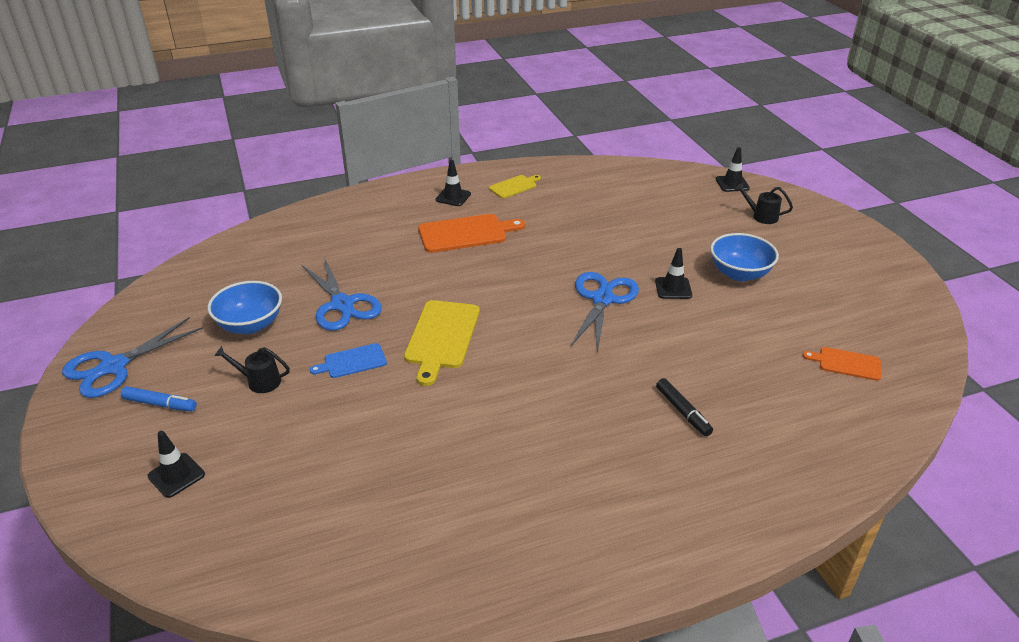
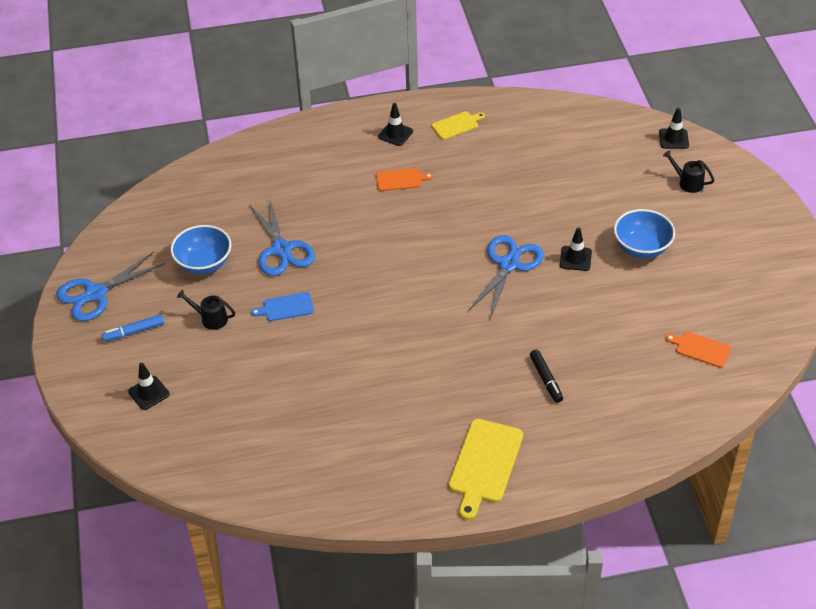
camera: 10 degrees right, 10 degrees up
(160, 404) = (134, 332): blue marker -> blue marker turned 135 degrees clockwise
(441, 337) = (362, 290): yellow cutting board -> yellow cutting board (484, 464)
(466, 233) = (401, 179): orange cutting board -> orange cutting board, size x0.57

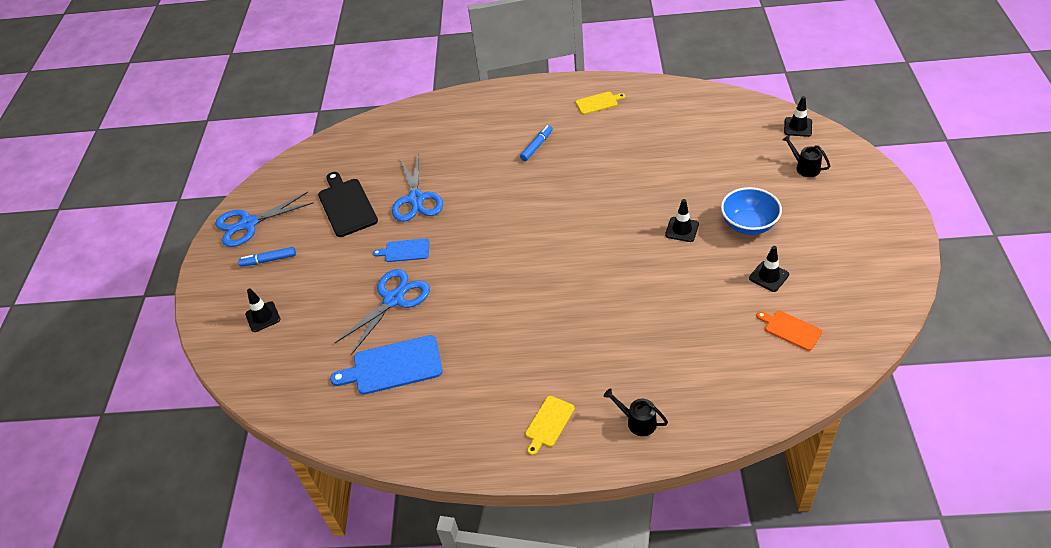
camera: 15 degrees right, 0 degrees up
(204, 263) = (346, 205): blue bowl -> black cutting board
(210, 318) = (337, 255): black watering can -> black watering can (637, 421)
(309, 428) = (393, 366): none -> blue cutting board
(395, 134) = (542, 107): black traffic cone -> black traffic cone (769, 276)
(401, 179) = (537, 146): orange cutting board -> blue marker
(484, 464) = (548, 423): yellow cutting board -> yellow cutting board, size x0.57
(509, 264) = (617, 229): blue scissors -> blue scissors (394, 299)
(546, 379) = (628, 344): black marker -> none

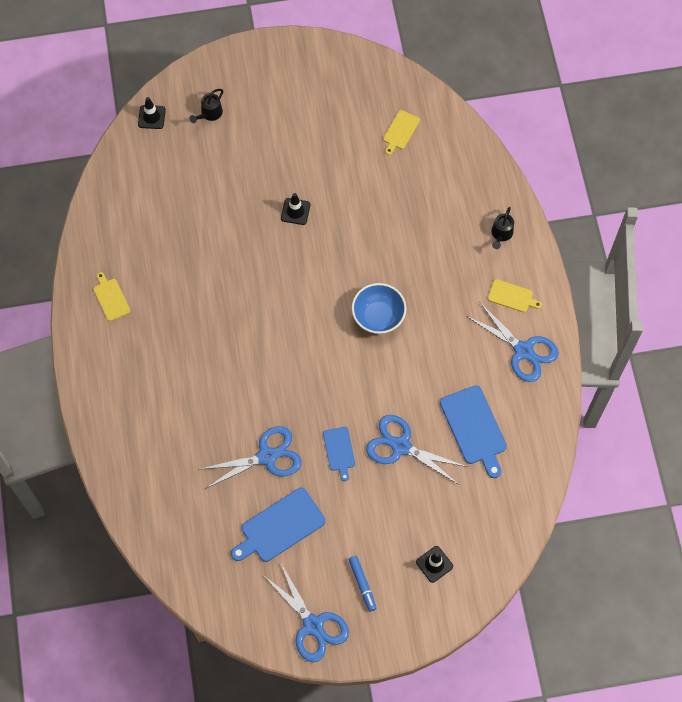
camera: 105 degrees left, 20 degrees up
(346, 205) = (280, 527): black cutting board -> blue cutting board
(474, 426) = (523, 351): none -> blue scissors
(537, 146) = (182, 350): blue marker -> none
(748, 224) = (286, 159): blue bowl -> blue bowl (378, 316)
(769, 276) = (346, 145): black traffic cone -> none
(790, 329) = (400, 131): orange cutting board -> yellow cutting board

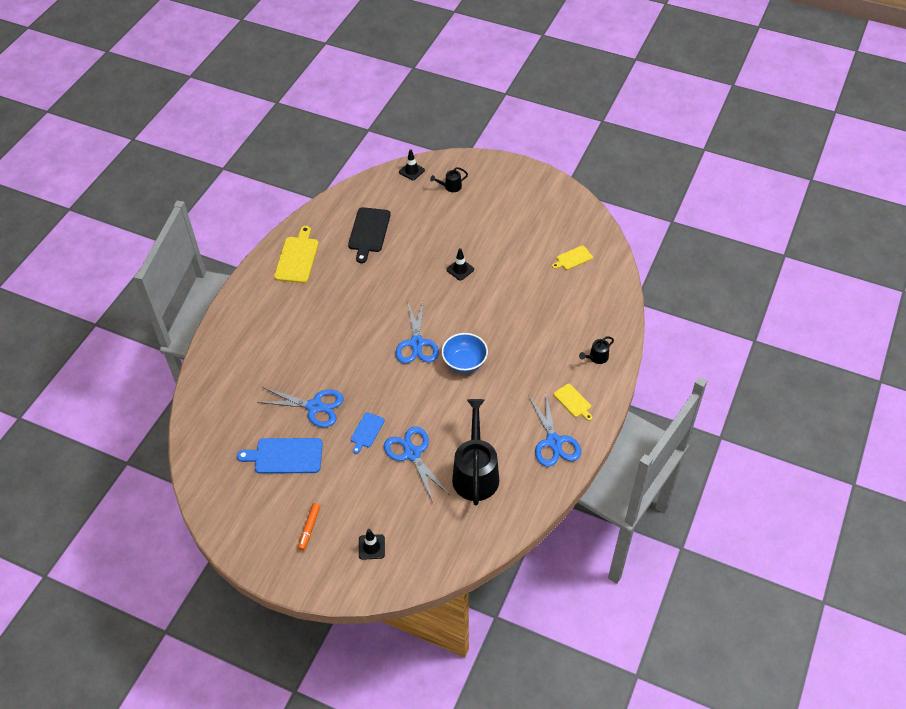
camera: 35 degrees right, 15 degrees down
(111, 298) = (297, 258): yellow cutting board -> yellow cutting board, size x1.74
(164, 221) = (369, 232): none -> black cutting board
(313, 625) = (252, 534): blue scissors -> blue scissors (416, 343)
(362, 584) = (309, 528): blue marker -> orange marker
(474, 428) = (475, 472): blue cutting board -> black watering can

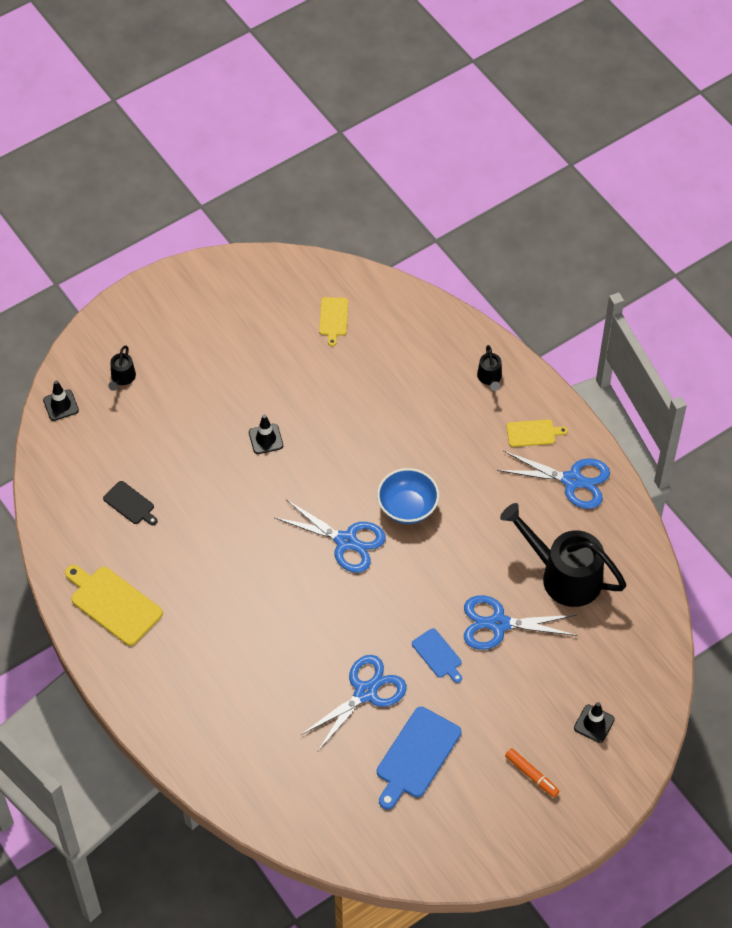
camera: 60 degrees left, 5 degrees up
(369, 232) = (130, 504): black cutting board -> black cutting board, size x0.57

